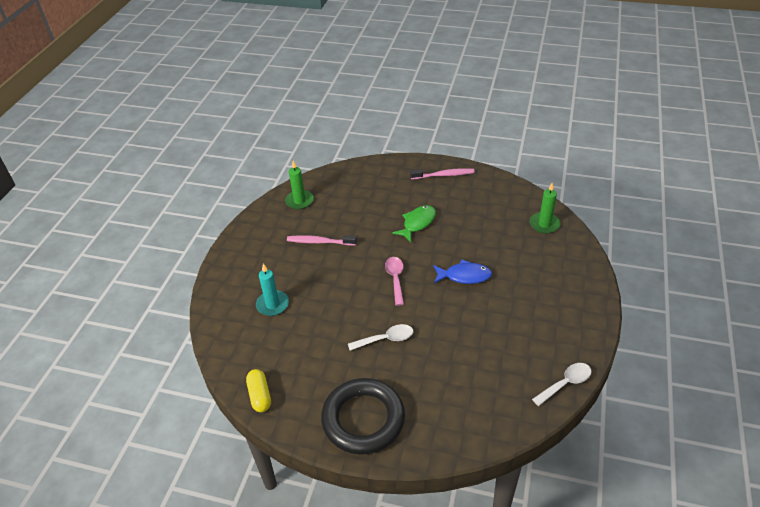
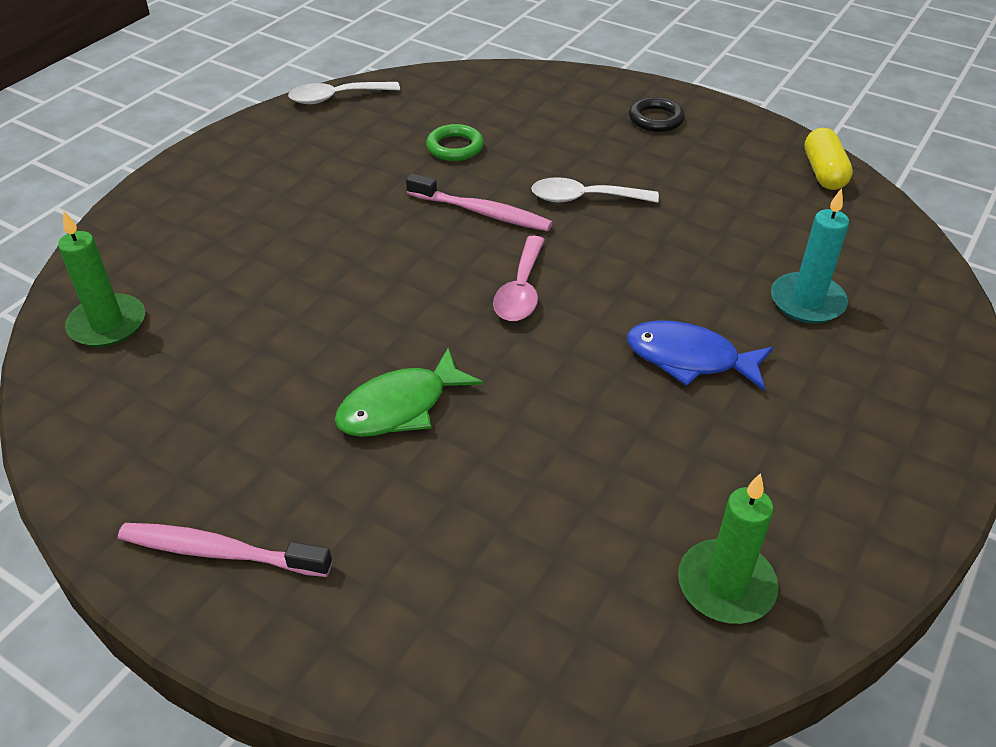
camera: 165 degrees left, 0 degrees up
(320, 242) = (679, 421): pink toothbrush -> pink toothbrush (481, 212)
(363, 419) = (656, 119): black ring -> black ring, size x0.43
(464, 276) = (374, 262): blue fish -> blue fish (689, 359)
(470, 359) = (455, 147): none -> green ring

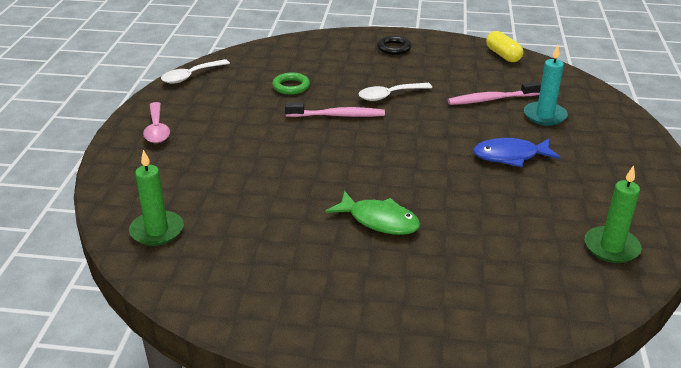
camera: 25 degrees left, 10 degrees down
(220, 552) = (342, 319): pink toothbrush -> pink toothbrush (491, 99)
(400, 407) = (379, 221): green fish -> green fish turned 90 degrees counterclockwise
(521, 290) = (394, 148): pink spoon -> pink spoon (157, 129)

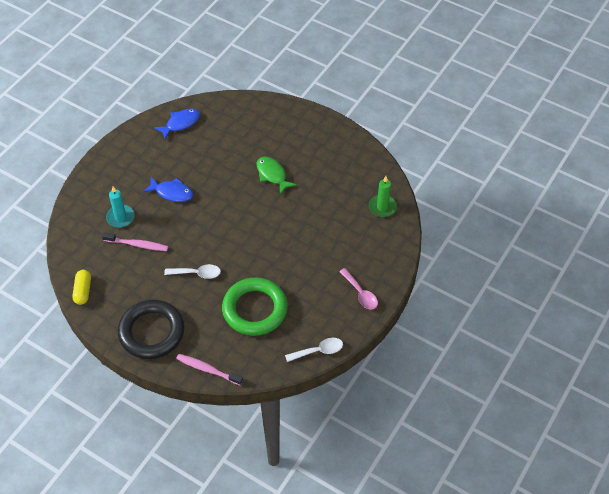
camera: 155 degrees left, 20 degrees up
(157, 129) = (360, 293): pink spoon -> pink spoon turned 135 degrees clockwise
(291, 86) = (255, 309): green ring -> green ring, size x2.34
(337, 115) = (243, 265): pink toothbrush -> pink toothbrush (208, 369)
(394, 48) = (151, 332): black ring -> black ring, size x2.34
(611, 247) = (180, 123): green candle -> blue fish

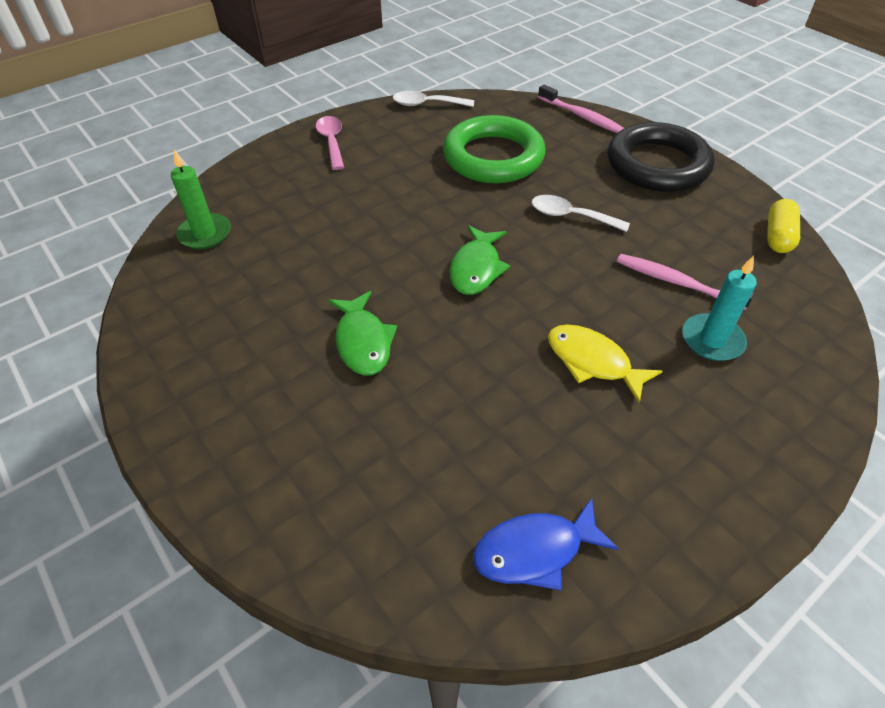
camera: 160 degrees left, 5 degrees down
(172, 193) = (592, 362): blue fish -> yellow fish
(237, 225) = (476, 268): none -> green fish

